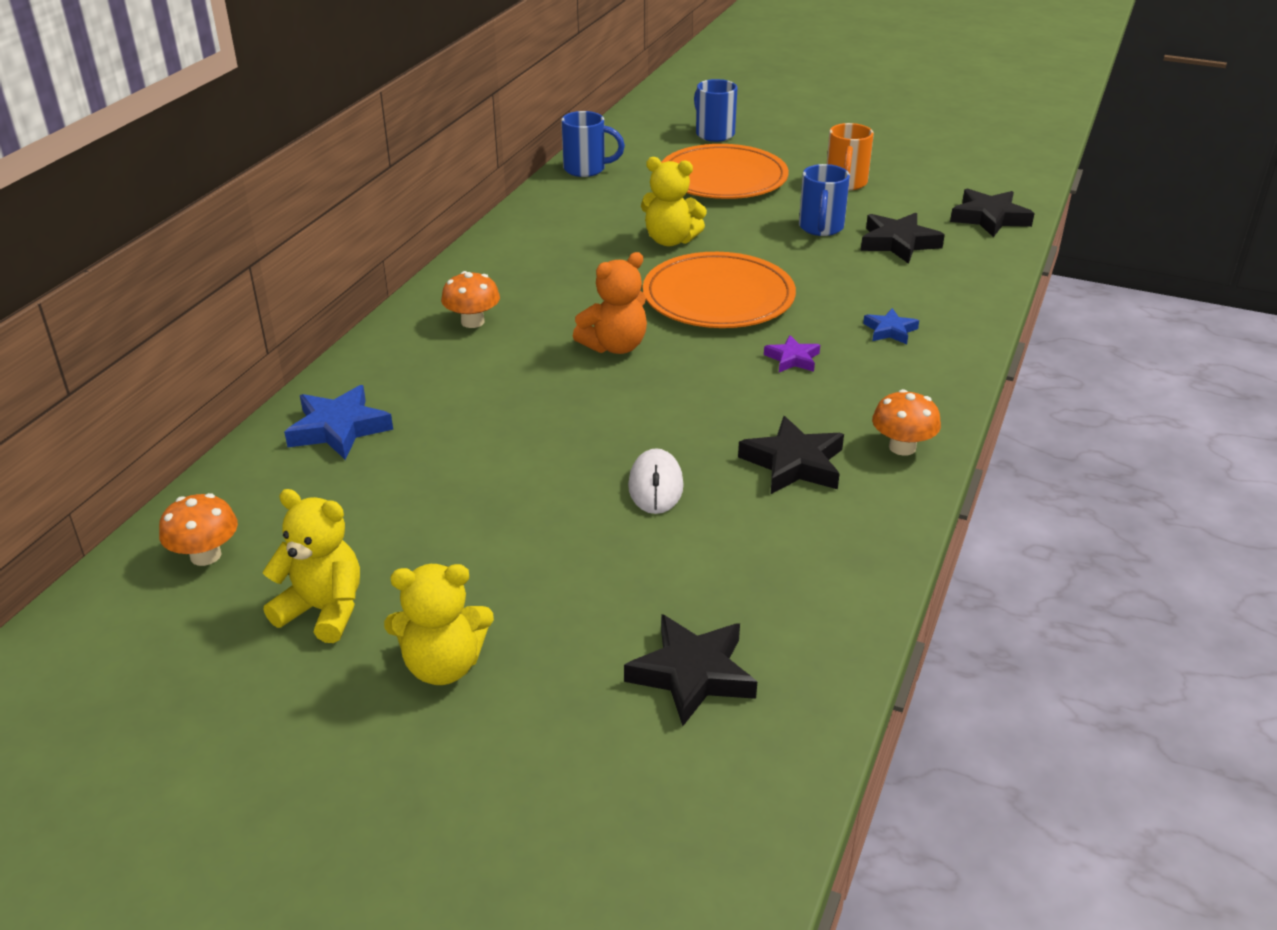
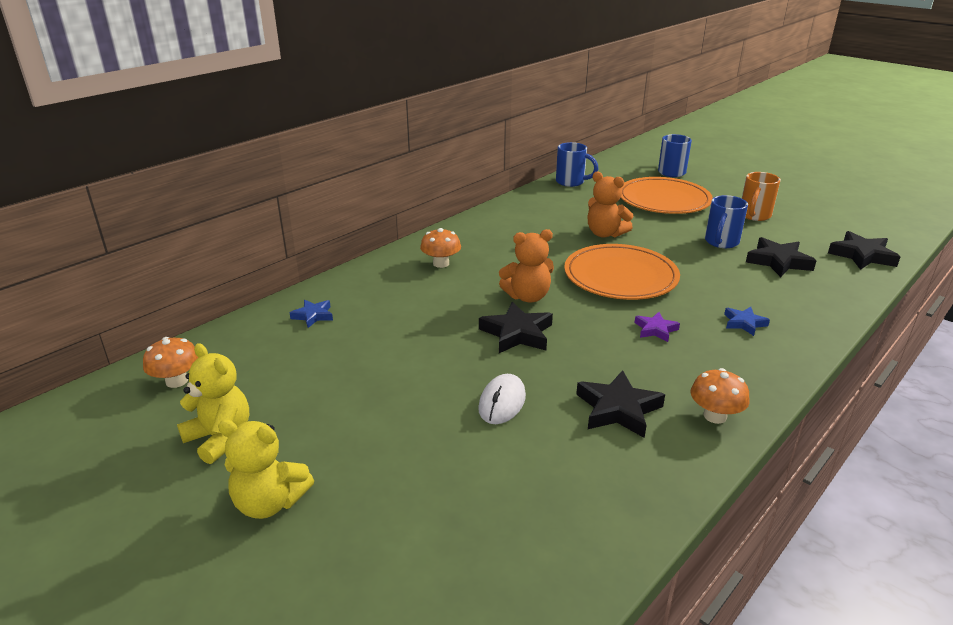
camera: 20 degrees right, 5 degrees down
(339, 429) = (313, 316): blue star -> blue star, size x0.59
(670, 240) = (605, 234): yellow teddy bear -> orange teddy bear
(692, 674) = (447, 565): black star -> black star (517, 333)

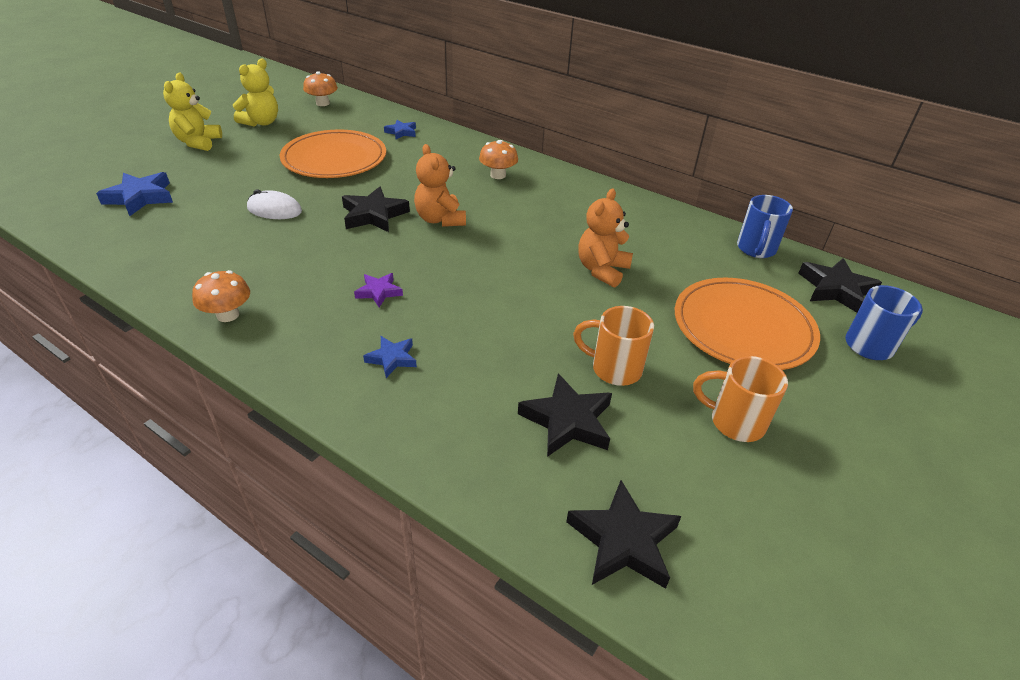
camera: 80 degrees right, 10 degrees up
(455, 539) = (140, 197): none -> blue star
(618, 409) = (252, 262): black star -> black star (836, 289)
(620, 276) = (493, 276): orange plate -> orange plate (334, 158)
(721, 242) = (614, 369): blue mug -> orange mug

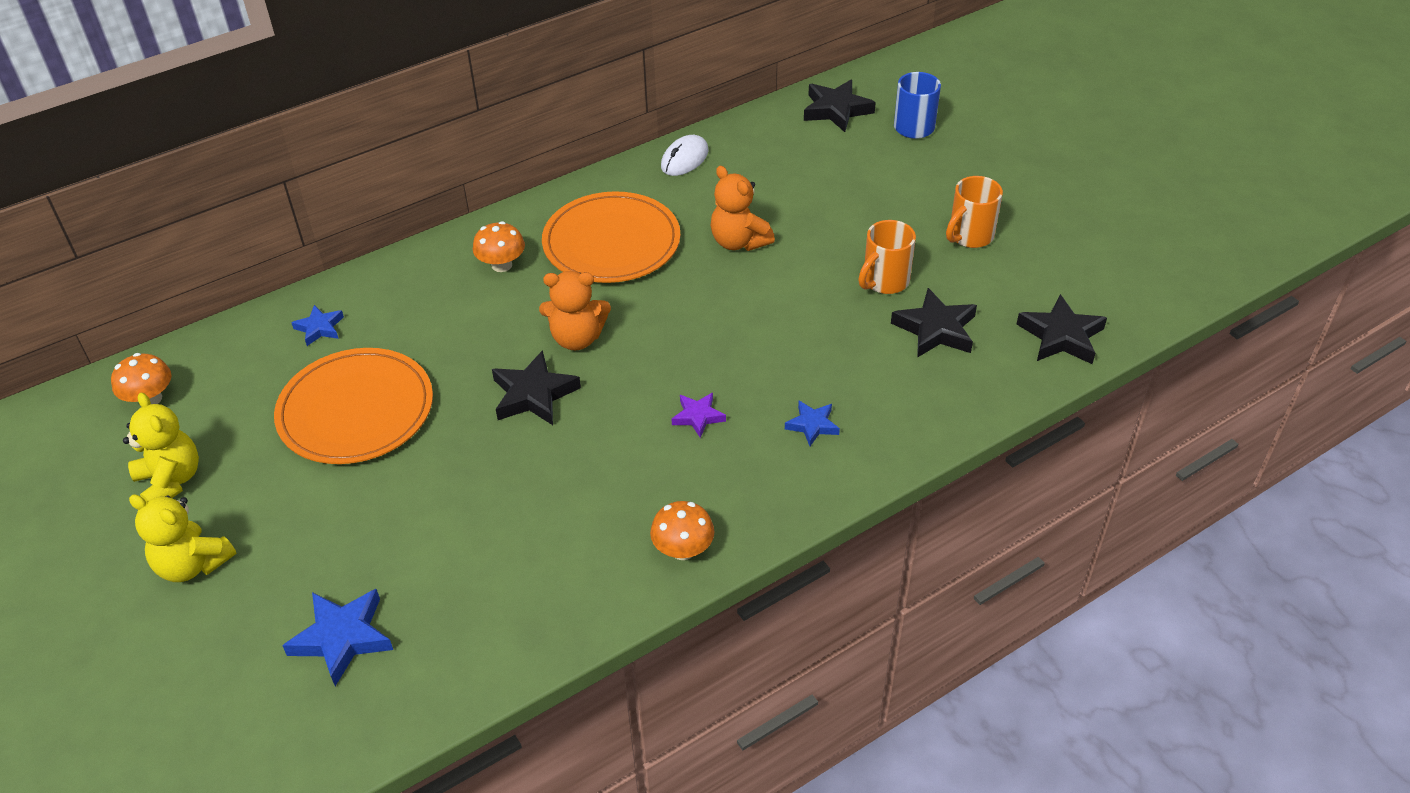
camera: 65 degrees left, 5 degrees up
(274, 210) = (466, 489): white mouse -> white mouse (684, 159)
(743, 327) = (863, 185): orange plate -> orange plate (611, 242)
(755, 249) = (755, 129): blue mug -> none

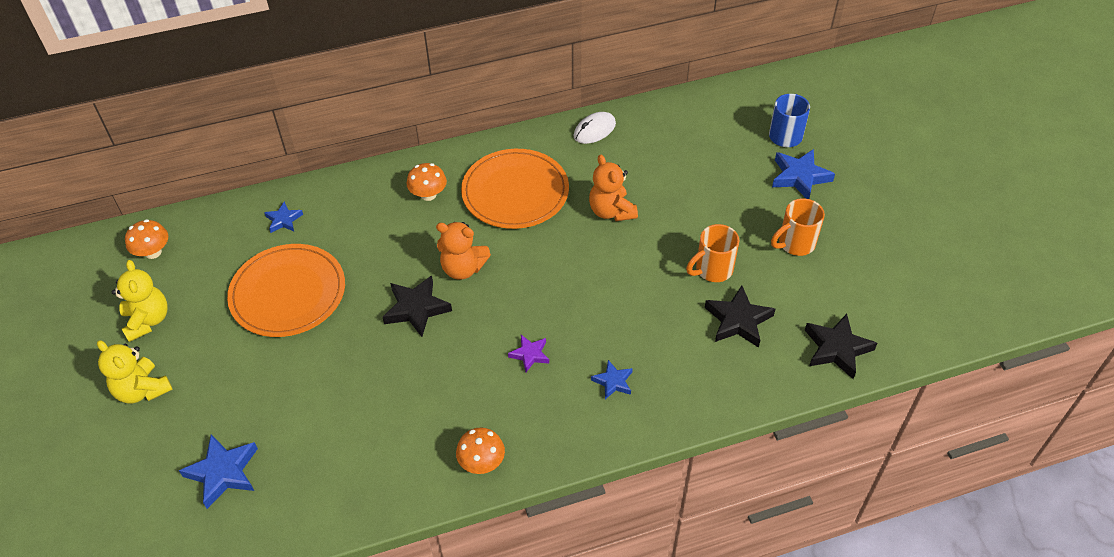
camera: 15 degrees right, 5 degrees up
(836, 110) = (728, 109): black star -> none
(947, 166) = (799, 177): none -> blue star

